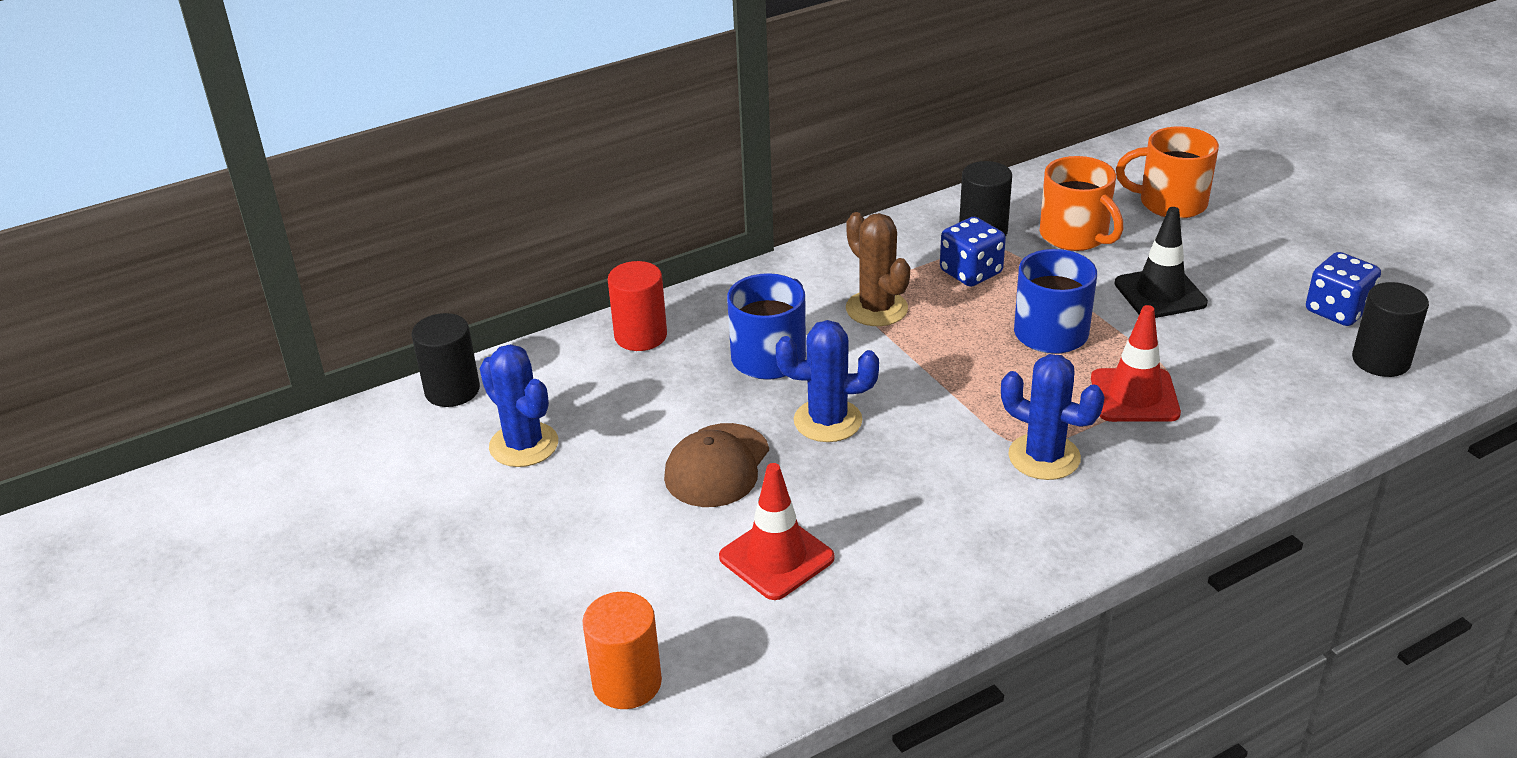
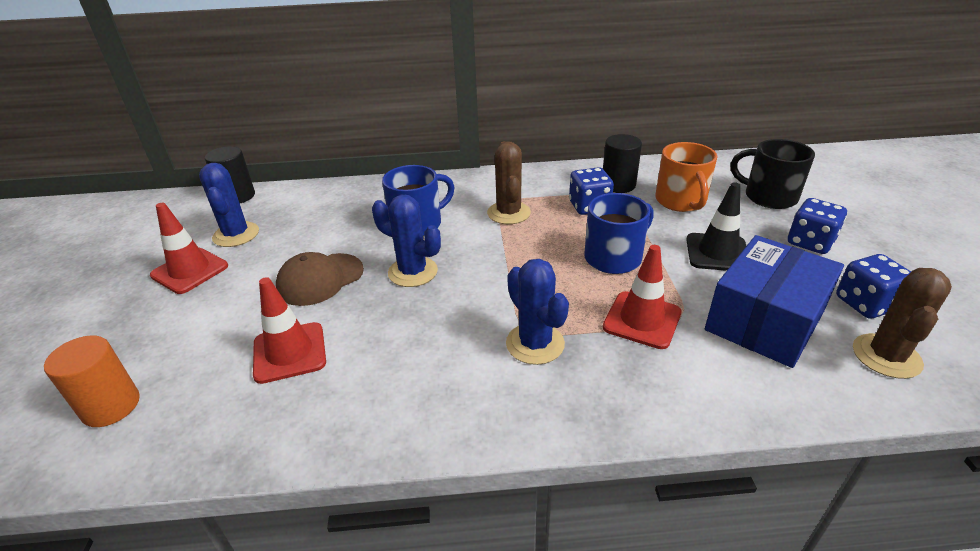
camera: 25 degrees right, 0 degrees up
(519, 511) = (190, 271): none -> red traffic cone
(640, 336) = (360, 194): red cylinder -> none
(1170, 203) = (768, 197): orange mug -> black mug
(1248, 253) = (810, 242): none -> blue dice
(1254, 358) = (765, 320): none -> blue box
(1380, 361) = (886, 356): black cylinder -> brown cactus

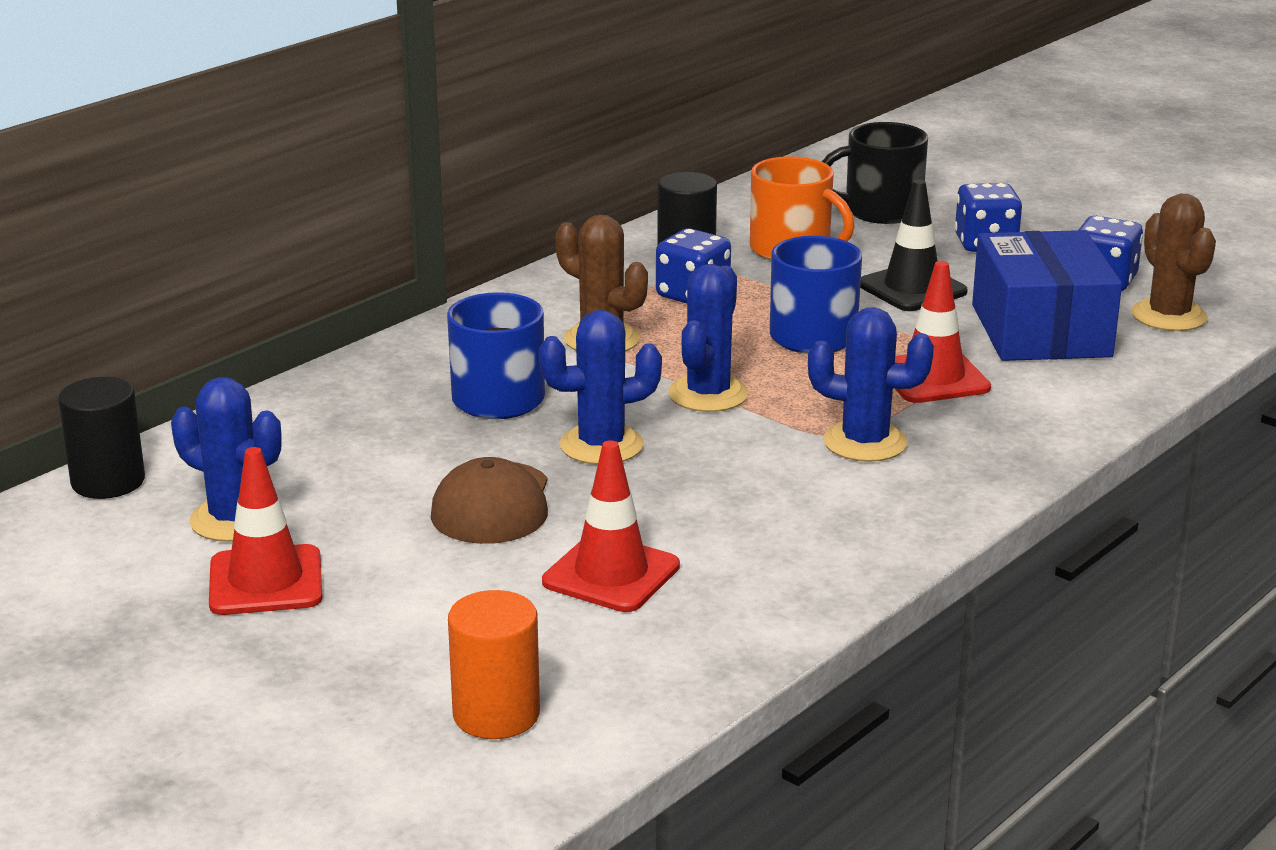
camera: 45 degrees left, 10 degrees down
(505, 267) = (708, 394): none -> blue cactus

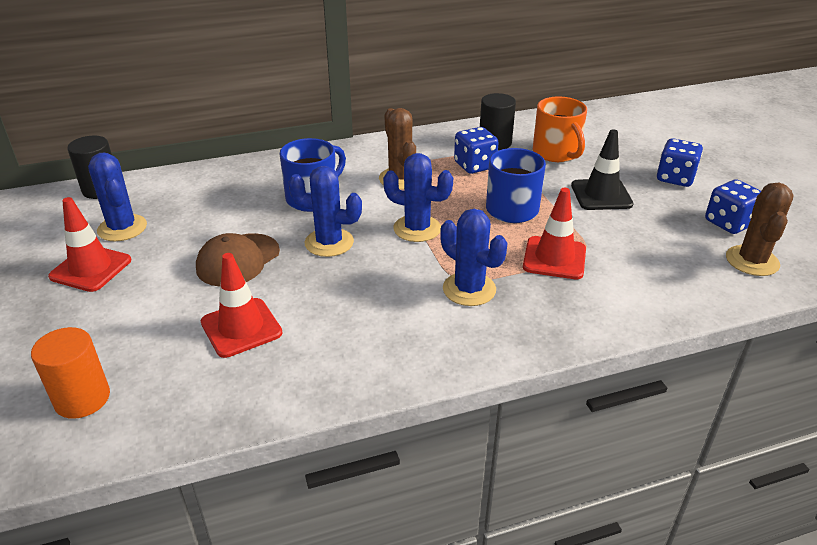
camera: 30 degrees right, 10 degrees up
(708, 394) = (417, 229): blue cactus -> blue cactus turned 60 degrees clockwise
(880, 211) = (631, 142): black mug -> none
(1041, 330) = (654, 246): blue box -> none

